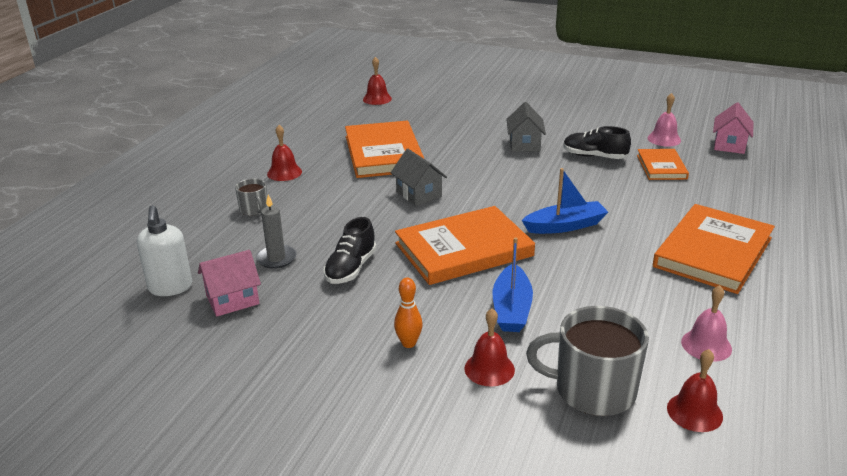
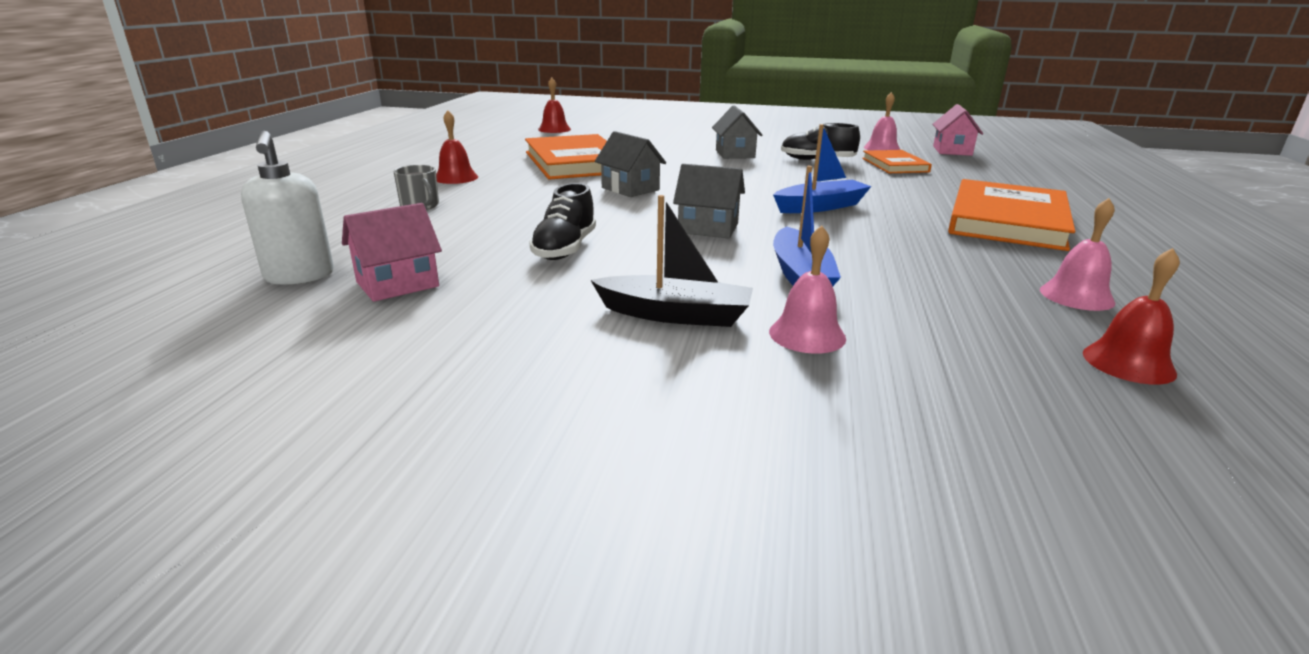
camera: 10 degrees left, 5 degrees down
(276, 258) = (458, 244): grey candle -> none
(408, 343) = (675, 315): orange bowling pin -> black boat
(463, 250) = (708, 228): orange book -> grey house
(489, 369) = (807, 335): red bell -> pink bell
(593, 390) = (969, 348): grey mug -> none

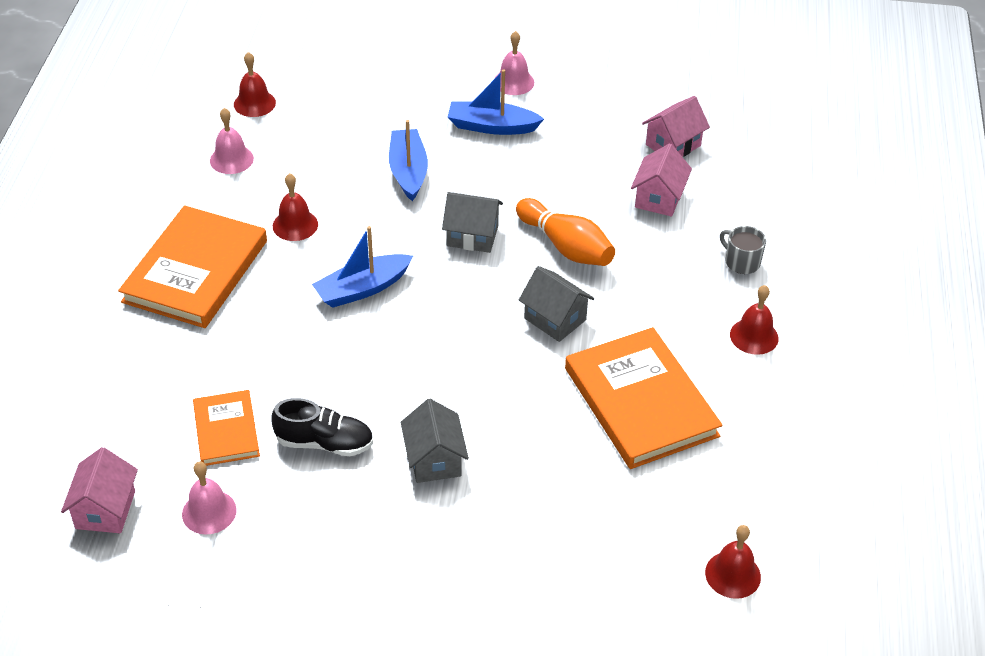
camera: 175 degrees right, 20 degrees up
(299, 276) = (742, 149): white soap dispenser -> none
(467, 243) = (658, 198): none -> pink house
(565, 249) = (581, 195): black shoe -> none
(602, 219) = (566, 246): none -> orange bowling pin
(675, 315) = (492, 126): black boat -> blue boat
(807, 335) = (417, 114): pink bell -> pink bell (513, 82)
(925, 242) = (295, 225): none -> red bell

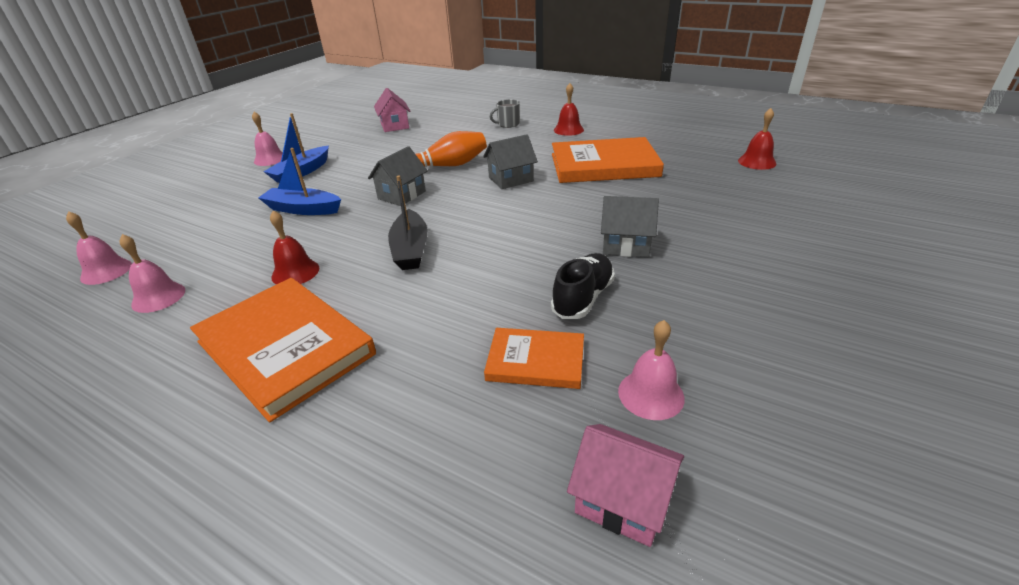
camera: 65 degrees left, 10 degrees down
(254, 103) = (106, 271): red bell -> pink bell
(362, 289) = (410, 249): blue boat -> black boat
(658, 198) = (434, 135): pink house -> none

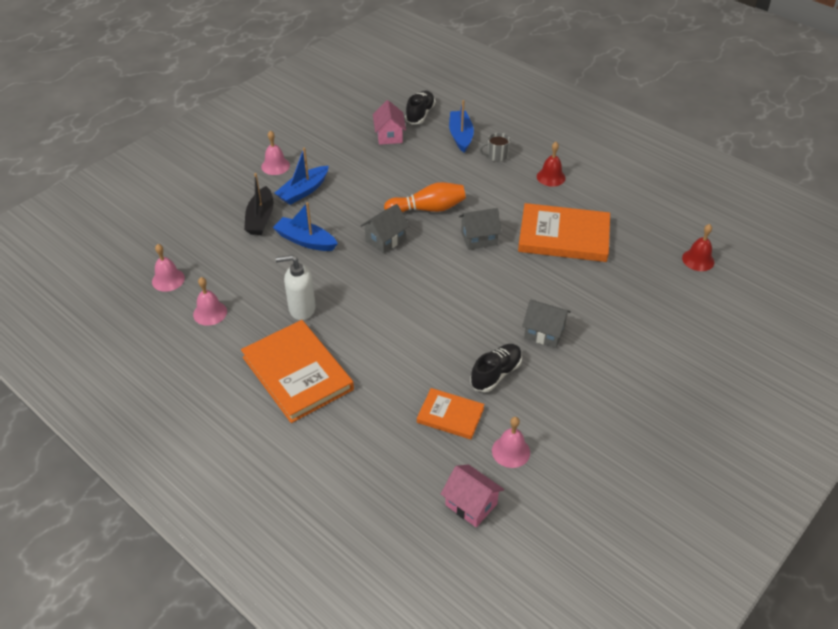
camera: 10 degrees right, 10 degrees up
(295, 272) = (301, 309): red bell -> white soap dispenser
(410, 249) = (385, 303): black boat -> black boat (260, 218)
(423, 110) = (420, 114): none -> black shoe
(467, 117) = (460, 136): none -> blue boat

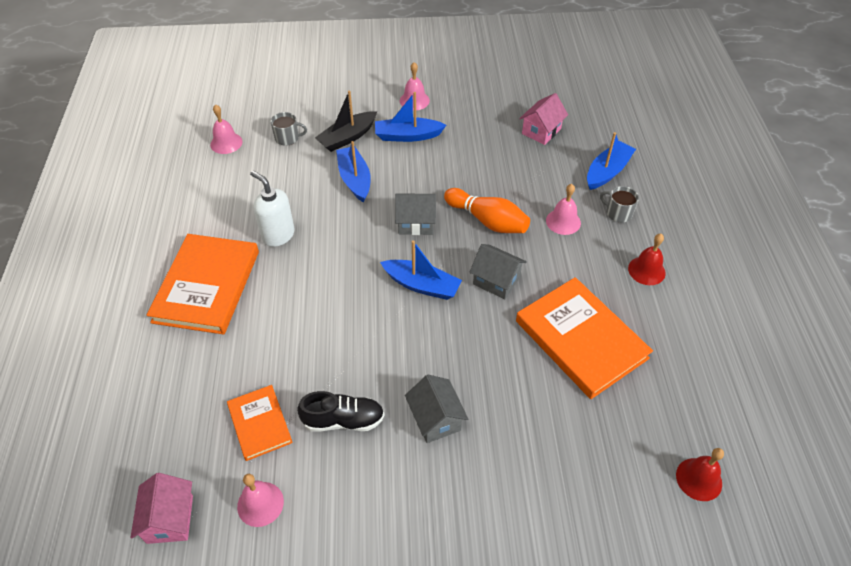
camera: 45 degrees right, 5 degrees up
(210, 313) = (217, 189): pink bell -> pink bell (563, 221)
(214, 246) = (287, 138): none -> grey mug
(420, 114) = (595, 128): black shoe -> none
(439, 271) = (422, 285): none -> blue boat

